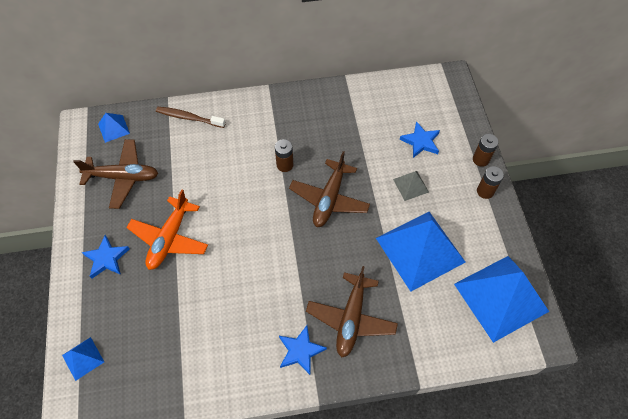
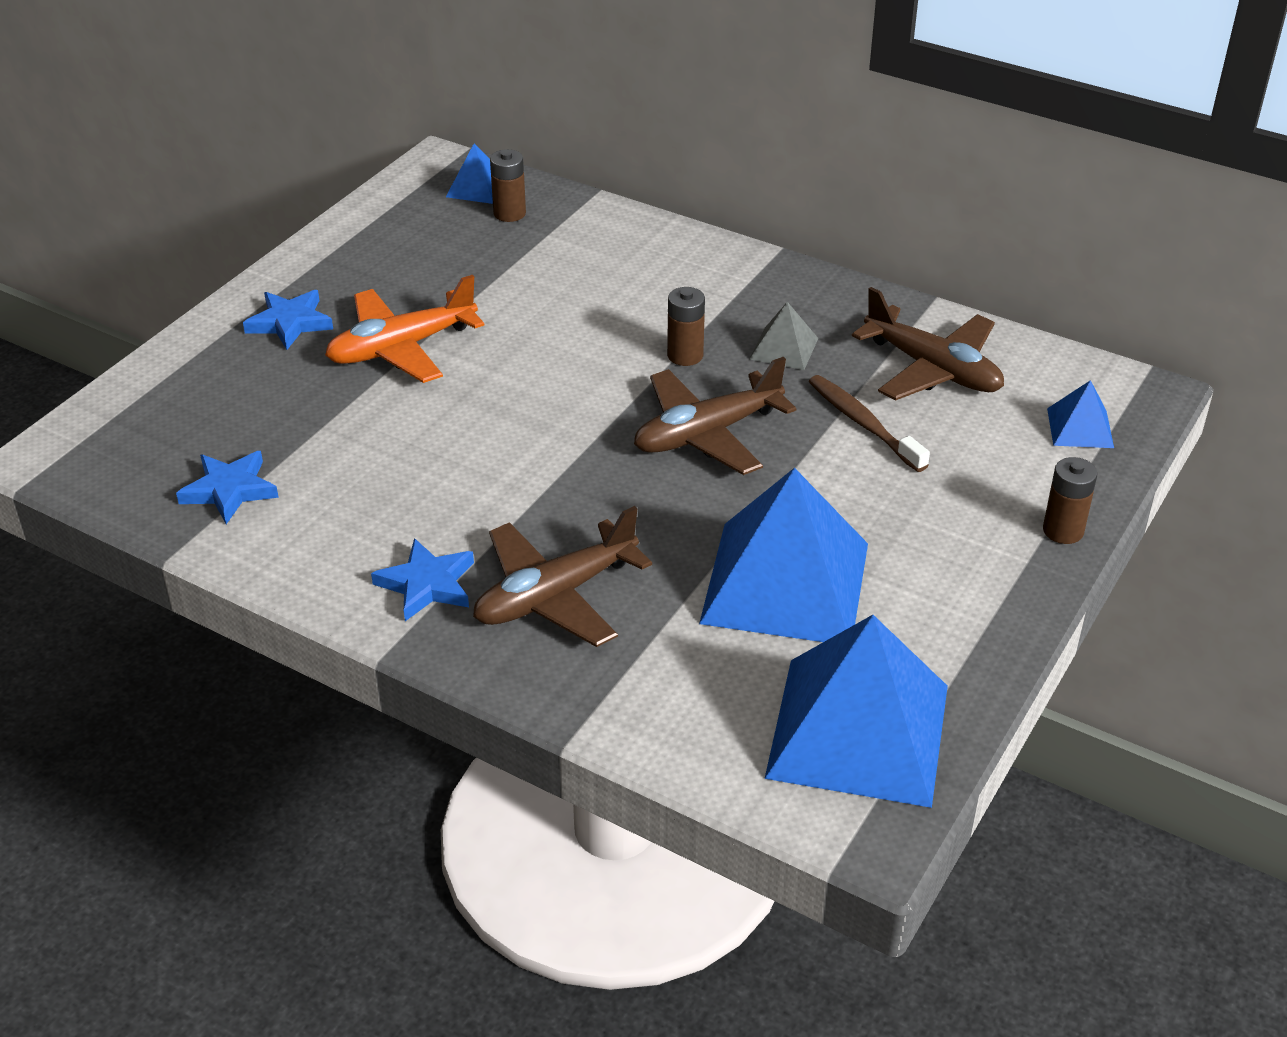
camera: 40 degrees right, 20 degrees down
(83, 358) = (129, 409): blue pyramid -> blue pyramid (1080, 428)
(123, 177) = (422, 247): brown plane -> brown plane (932, 369)
(189, 118) = (603, 228): brown toothbrush -> brown toothbrush (864, 424)
(411, 185) = (876, 493): grey pyramid -> grey pyramid (784, 348)
(420, 142) = (970, 447): blue star -> blue star (229, 490)
(485, 191) = (1015, 577): brown battery -> brown battery (509, 213)

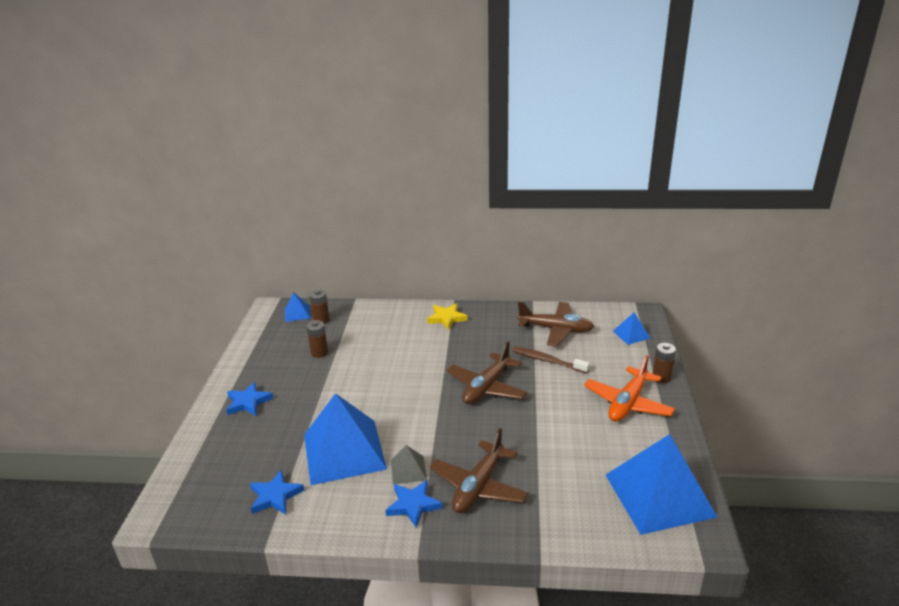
camera: 25 degrees left, 10 degrees down
(402, 348) = (314, 396): orange plane -> orange plane (628, 403)
(685, 355) = (449, 357): brown battery -> brown battery (319, 353)
(738, 280) = (447, 318): none -> yellow star
(784, 348) = (489, 340): grey pyramid -> grey pyramid (408, 470)
(785, 582) = (573, 440): blue pyramid -> blue pyramid (344, 451)

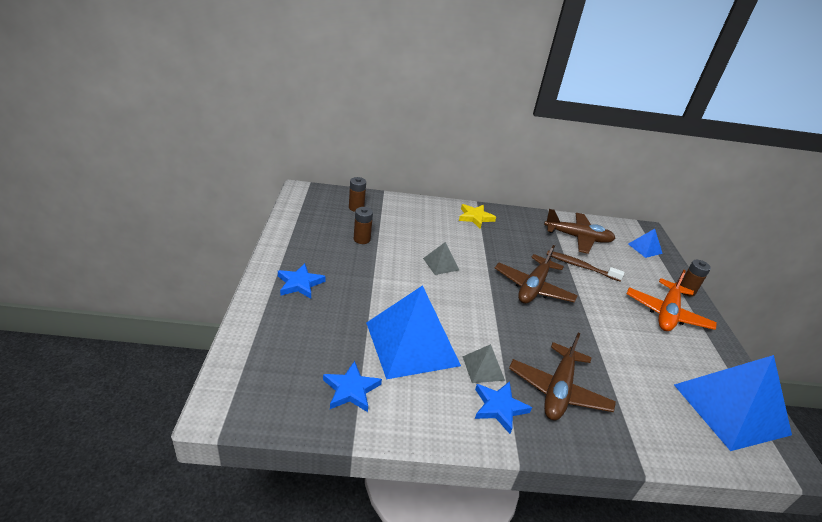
camera: 10 degrees left, 5 degrees up
(297, 313) = (331, 199): blue pyramid -> none
(395, 371) = (441, 264): none -> grey pyramid

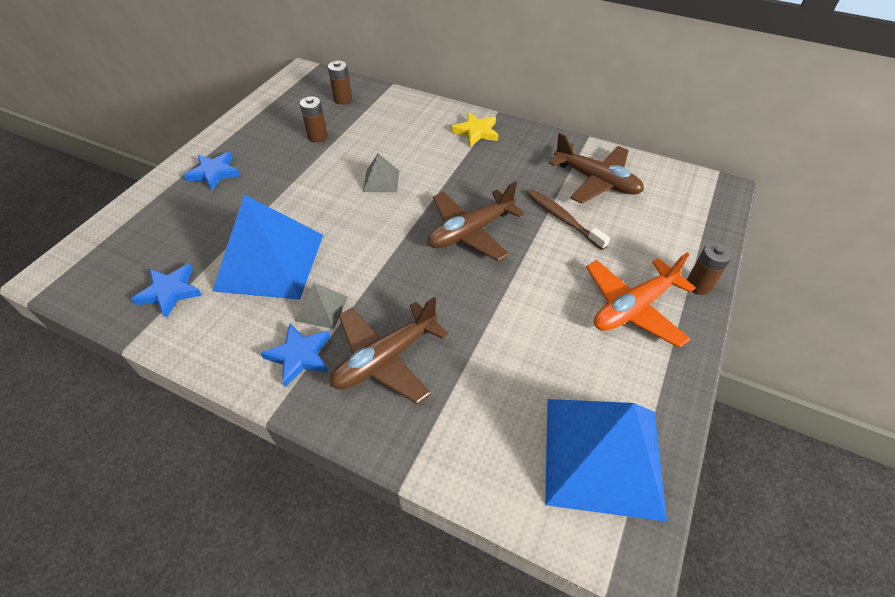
camera: 30 degrees right, 15 degrees up
(644, 248) = (690, 213): blue pyramid -> none

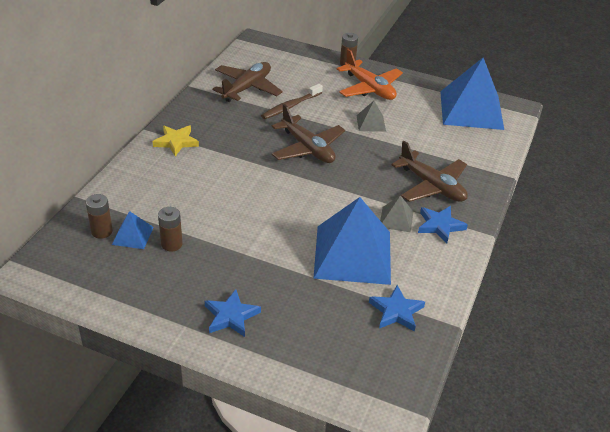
camera: 95 degrees left, 10 degrees down
(334, 115) = (132, 235): none -> blue pyramid
(381, 181) = (245, 196): grey pyramid -> grey pyramid (371, 123)

